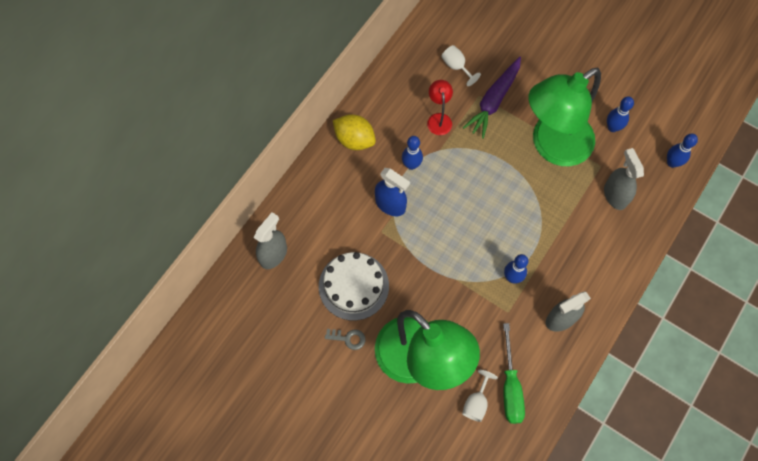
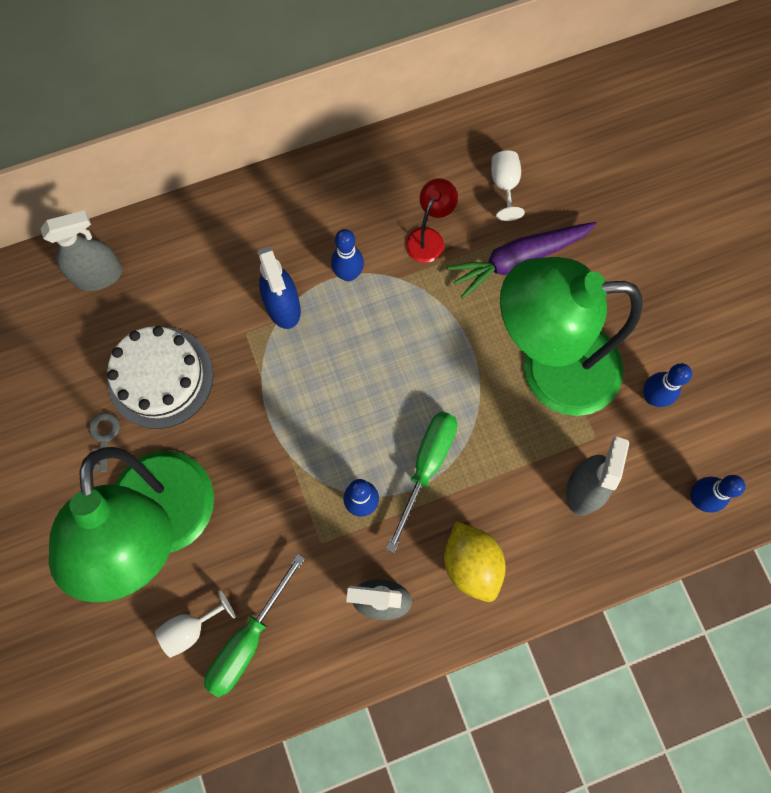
camera: 35 degrees right, 5 degrees up
(348, 338) = (103, 437): grey key -> grey key turned 135 degrees counterclockwise
(354, 140) = (304, 197): yellow lemon -> yellow lemon (471, 563)
(530, 237) = (426, 466): none -> green screwdriver

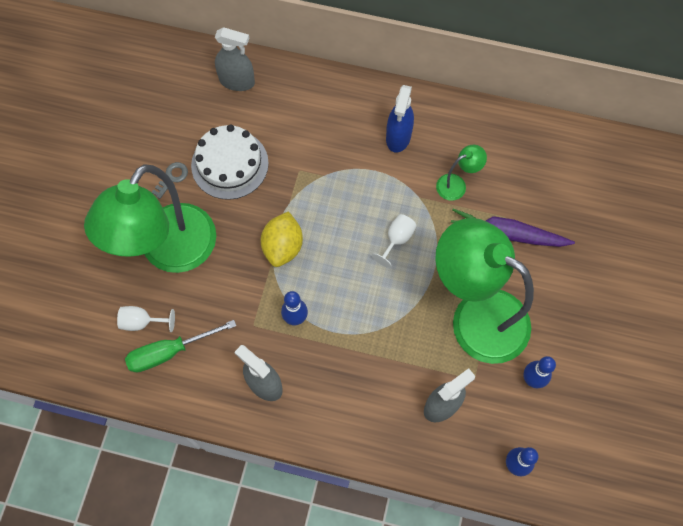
camera: 35 degrees right, 5 degrees down
(283, 307) = (333, 169): blue spray bottle -> blue spray bottle (398, 137)
(348, 274) = (388, 174): blue bowling pin -> none
(426, 466) = (351, 323): green screwdriver -> none
(429, 238) = (457, 184): red lamp -> green lamp
(471, 563) = (335, 401): yellow lemon -> yellow lemon (283, 247)
(504, 186) = (532, 182): white goblet -> white goblet (397, 239)

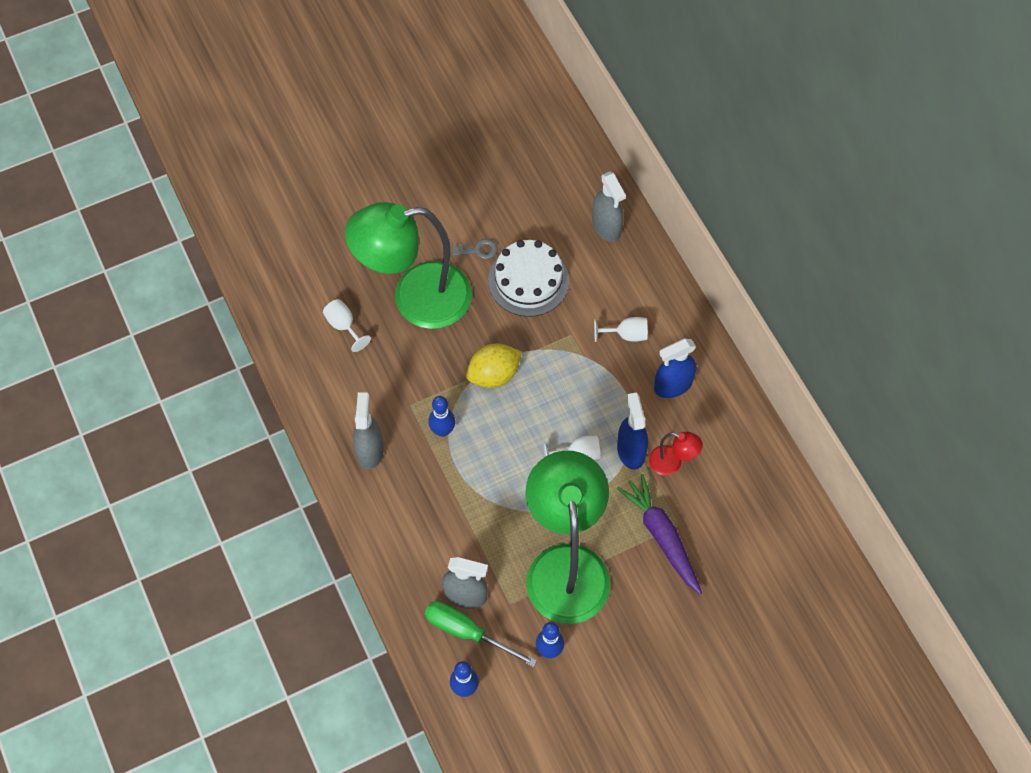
camera: 50 degrees right, 5 degrees down
(170, 352) = (337, 364): green screwdriver -> green screwdriver (467, 632)
(333, 135) = (626, 335): none -> white goblet
(424, 203) = (631, 451): none -> blue spray bottle
(457, 184) = (672, 463): green lamp -> red lamp

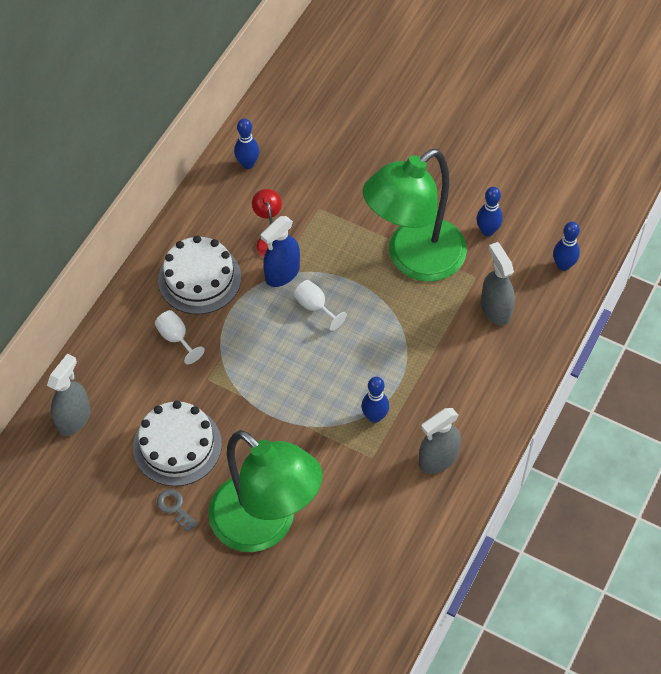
camera: 125 degrees left, 5 degrees down
(344, 326) = (339, 566): white goblet -> none
(467, 632) = (522, 290): green screwdriver -> none
(494, 375) = (292, 412): yellow lemon -> none
(662, 536) = (338, 213): purple carrot -> none
(673, 385) = (199, 278): blue spray bottle -> white cake
(771, 497) = (248, 164): none -> blue bowling pin

